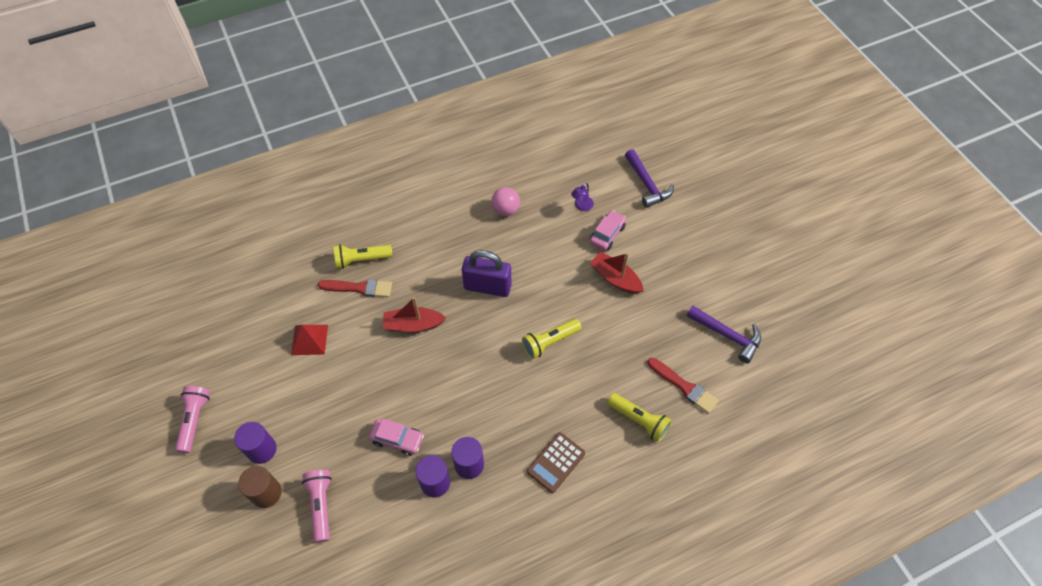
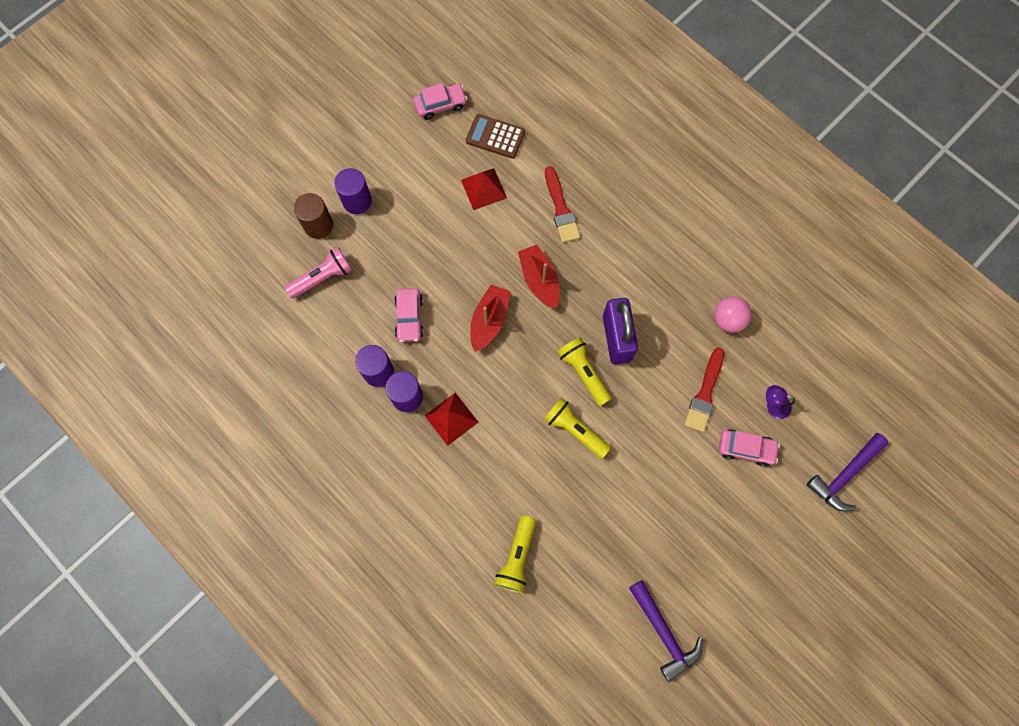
camera: 70 degrees right, 15 degrees up
(195, 420) = (365, 130): pink flashlight -> none
(210, 348) = (440, 105): none -> pink car
(361, 260) = (595, 196): yellow flashlight -> yellow flashlight (583, 372)
(503, 434) = (451, 418): none -> red pyramid
(556, 462) = (439, 483): brown calculator -> brown calculator (495, 137)
(615, 278) = (687, 477): red boat -> red boat (489, 321)
(684, 386) = (577, 597): red brush -> red brush (705, 393)
(727, 335) = (664, 633): purple hammer -> purple hammer turned 45 degrees counterclockwise

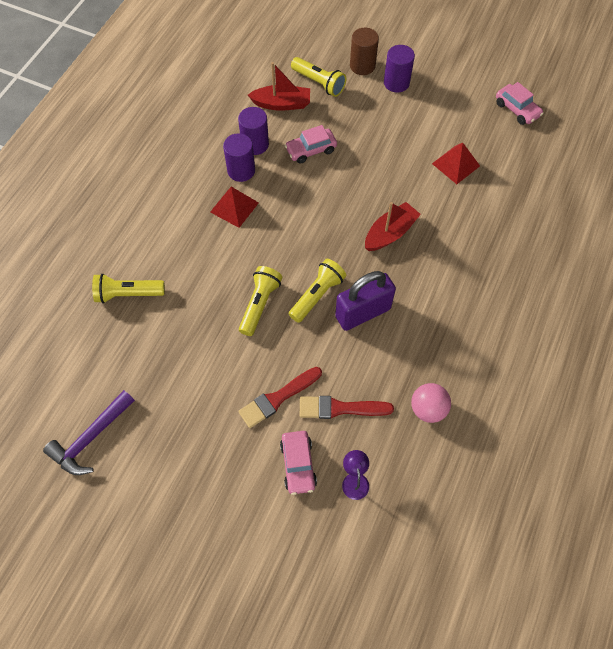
camera: 70 degrees right, 10 degrees down
(323, 277) = (319, 83): pink flashlight -> yellow flashlight
(489, 321) = (334, 207): red boat -> red boat (282, 104)
(495, 137) = (510, 157): brown calculator -> none
(561, 208) = (469, 228): red brush -> red brush (278, 398)
(844, 475) = (307, 578): purple hammer -> none

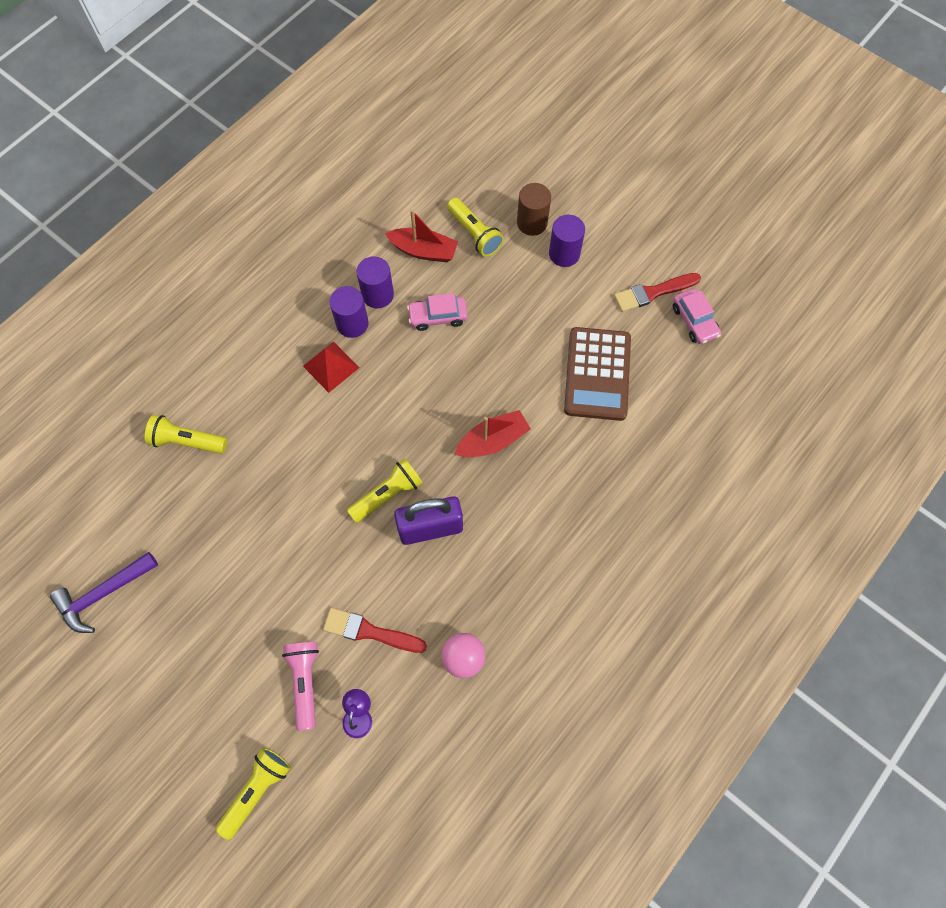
camera: 15 degrees right, 5 degrees up
(260, 304) = (322, 489): yellow flashlight -> yellow flashlight (257, 790)
(278, 398) = (308, 602): red brush -> red brush (653, 292)
(298, 464) = (305, 682): pink car -> pink flashlight
(456, 164) = (597, 374): red pyramid -> brown calculator

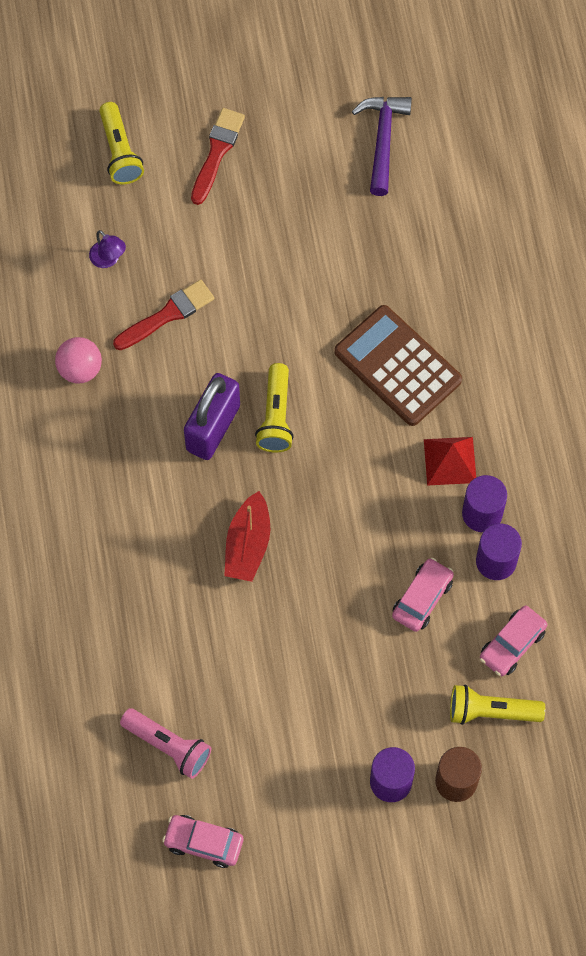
camera: 130 degrees right, 0 degrees up
(187, 441) = (475, 288): yellow flashlight -> none
(305, 682) = (171, 239): pink flashlight -> pink flashlight (168, 746)
(423, 251) = (512, 644): red boat -> pink car
(597, 374) = (230, 696): brown calculator -> brown calculator (397, 366)
(653, 292) = (270, 831): red brush -> red brush (217, 152)

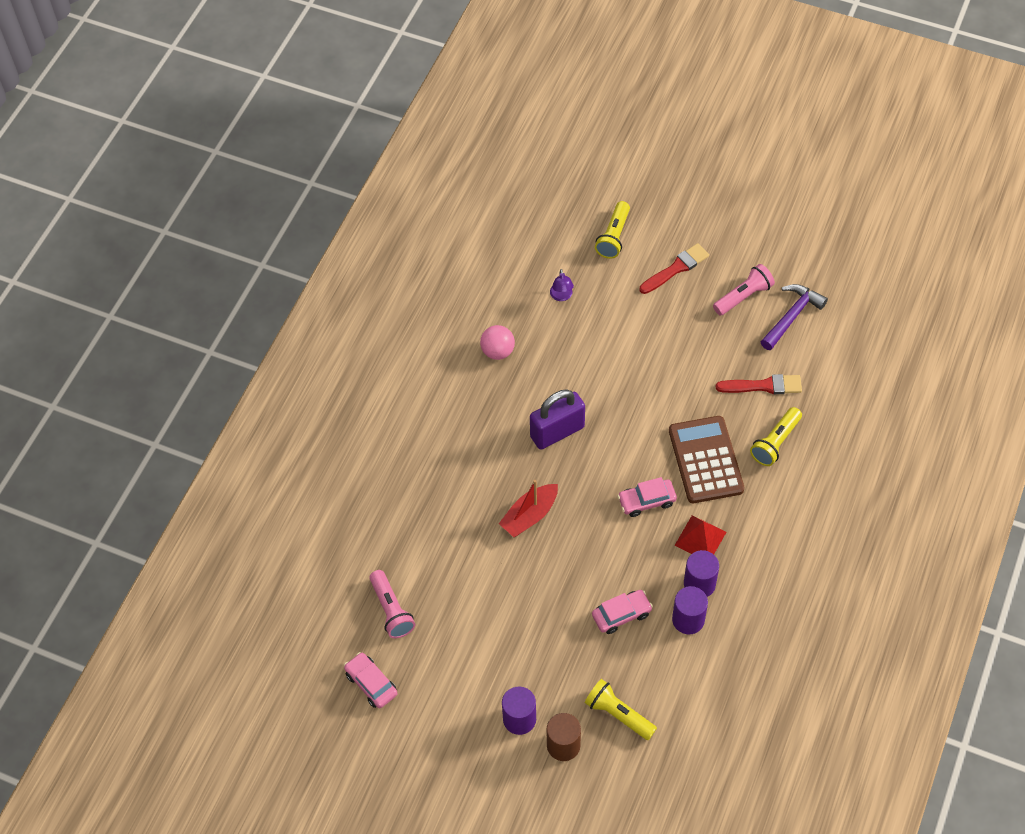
camera: 35 degrees right, 10 degrees down
(167, 315) = (575, 348): red brush -> red brush (763, 386)
(276, 416) = (603, 447): yellow flashlight -> yellow flashlight (775, 443)
(314, 145) = (743, 296): none -> pink flashlight
(512, 644) = (662, 679): pink car -> pink car (646, 501)

